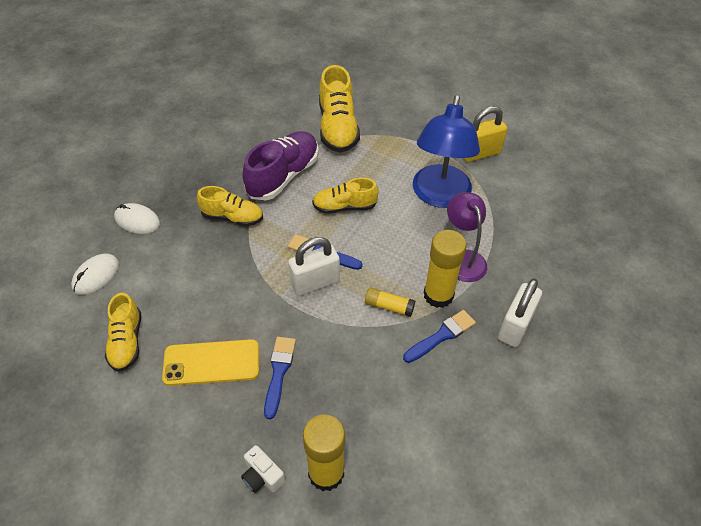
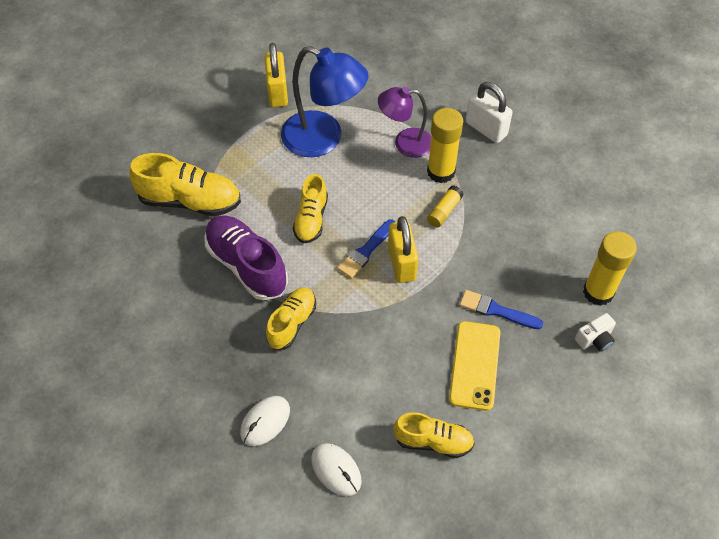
camera: 75 degrees left, 5 degrees up
(315, 282) = (401, 263): white padlock -> yellow padlock
(441, 336) = (484, 181): blue brush -> none

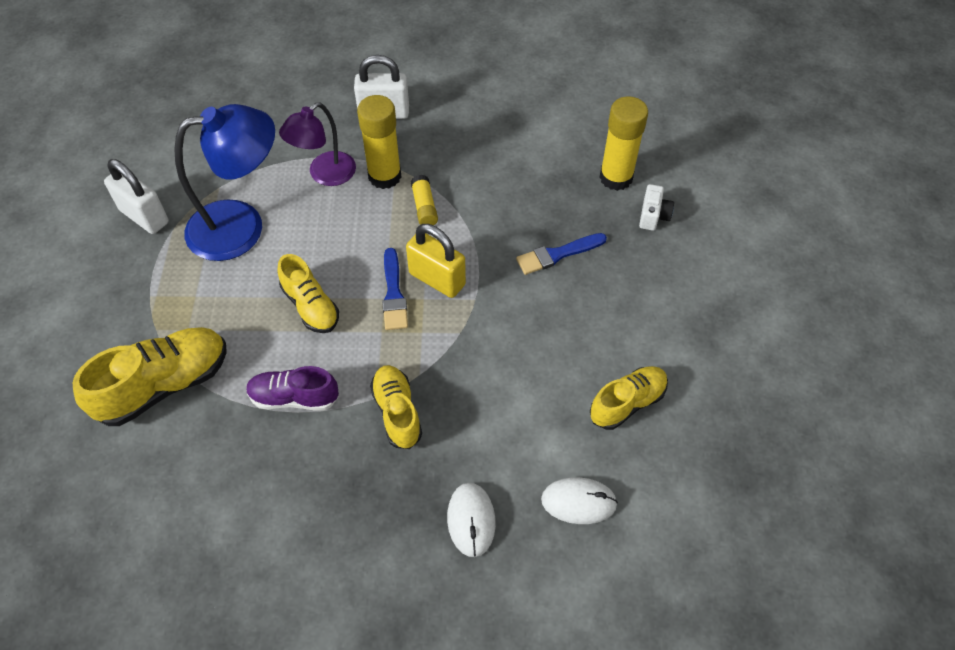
camera: 45 degrees left, 0 degrees up
(247, 266) = (294, 398): purple shoe -> purple shoe, size x0.64
(277, 92) = (144, 216): yellow padlock -> white padlock
(475, 365) = (590, 313): yellow phone -> none

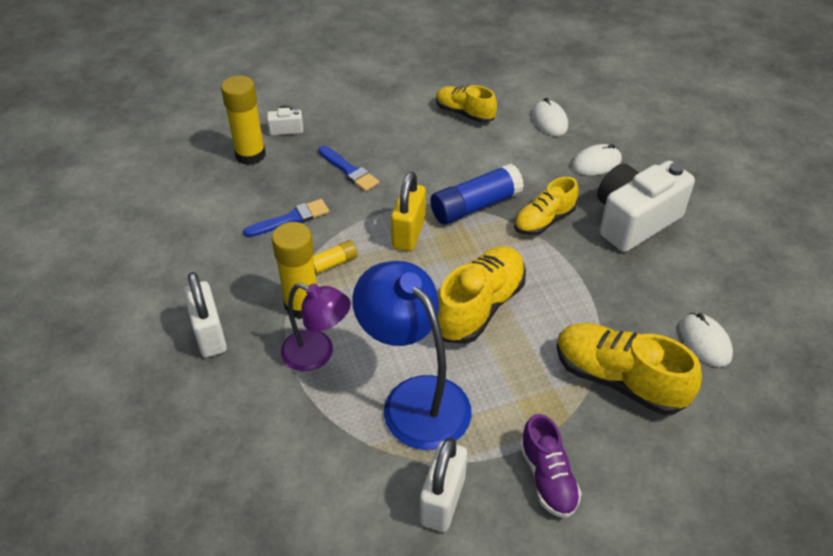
camera: 110 degrees left, 10 degrees down
(155, 489) = (705, 342): none -> white mouse
(294, 398) = (571, 284): purple shoe -> purple shoe (547, 477)
(310, 306) = (479, 307): yellow shoe -> yellow shoe, size x1.57
(351, 511) = (634, 221): none -> white camera
(393, 293) = (437, 256): blue brush -> blue brush (290, 219)
(451, 353) = (475, 205): none -> blue glue stick

